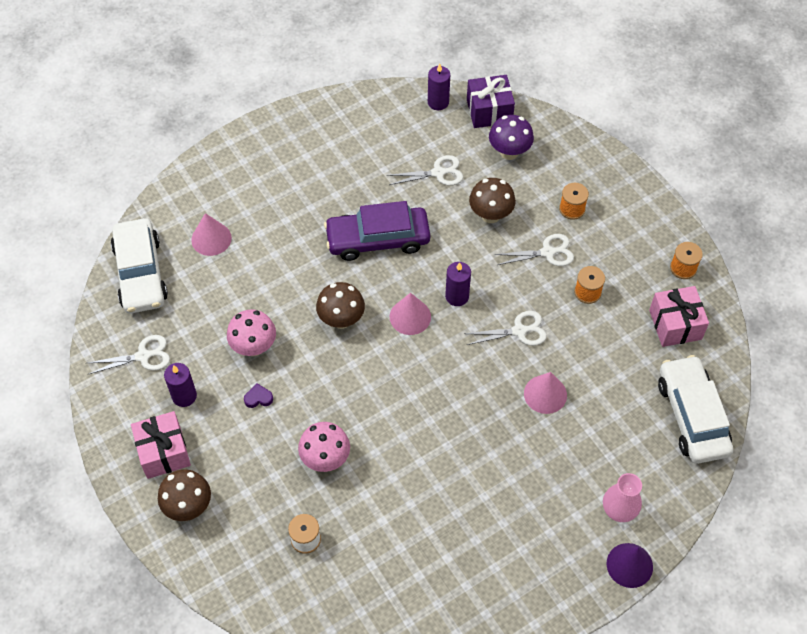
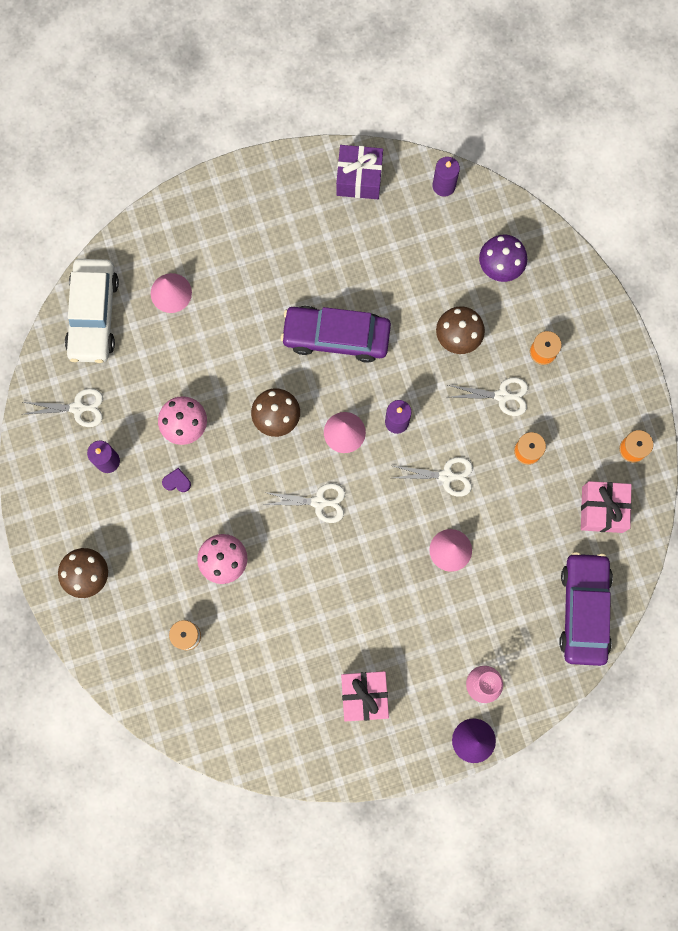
camera: 15 degrees right, 20 degrees up
(163, 452) = (76, 514): pink gift -> pink gift (364, 696)
(438, 173) = (419, 273): white scissors -> white scissors (319, 502)
(489, 111) = (494, 210): purple gift -> purple gift (359, 178)
(692, 416) = (584, 610): white car -> purple car

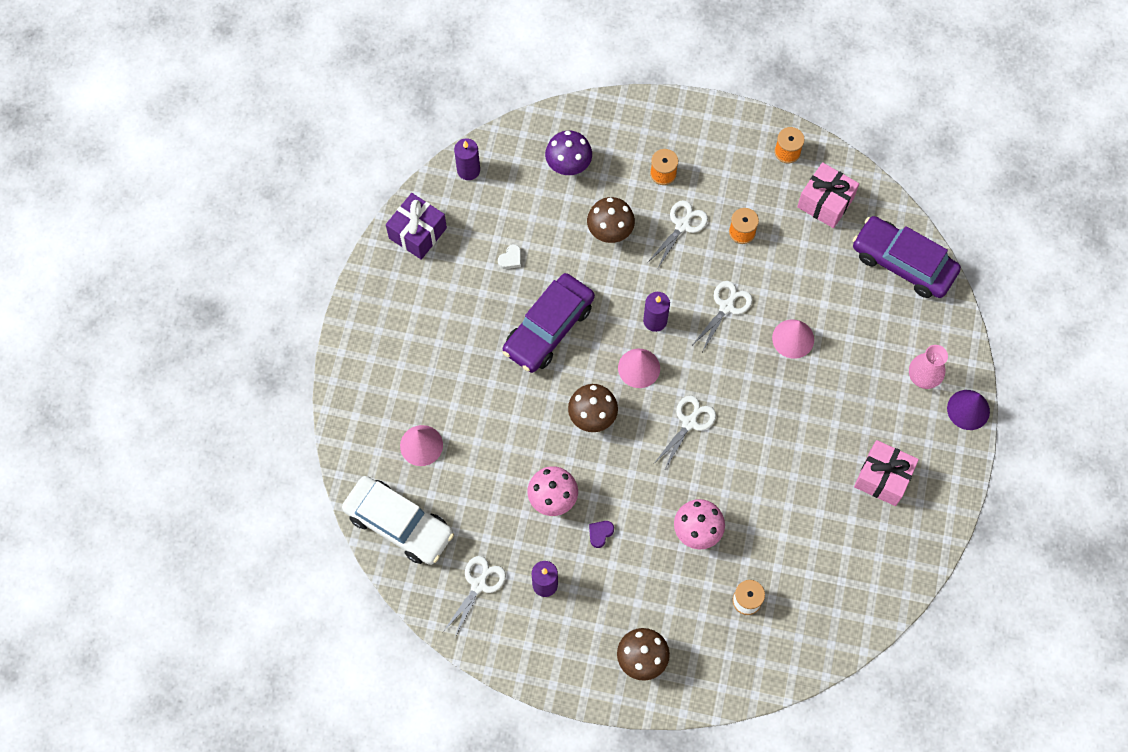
camera: 60 degrees left, 10 degrees down
(382, 268) = (511, 259): none -> white heart

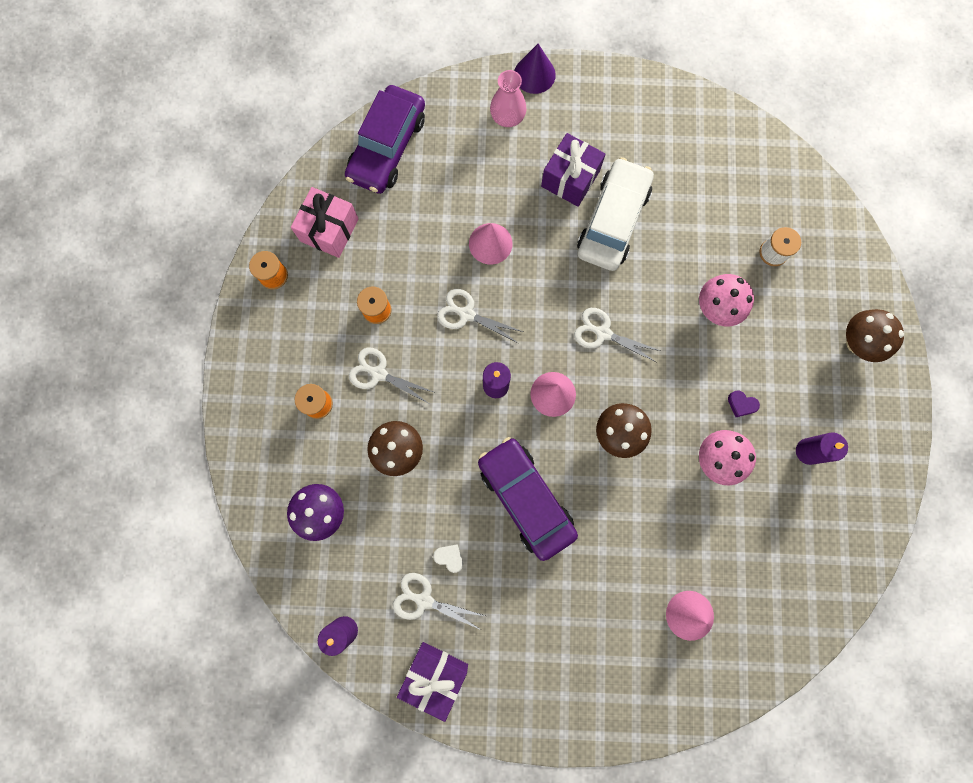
camera: 100 degrees left, 10 degrees up
(399, 524) = (783, 621): white car -> white car (612, 221)
(478, 585) = (826, 520): white scissors -> white scissors (424, 600)
(548, 328) = (526, 498): purple car -> purple car turned 150 degrees counterclockwise
(850, 423) = (570, 178): none -> purple gift
(882, 478) = (621, 143): pink gift -> none

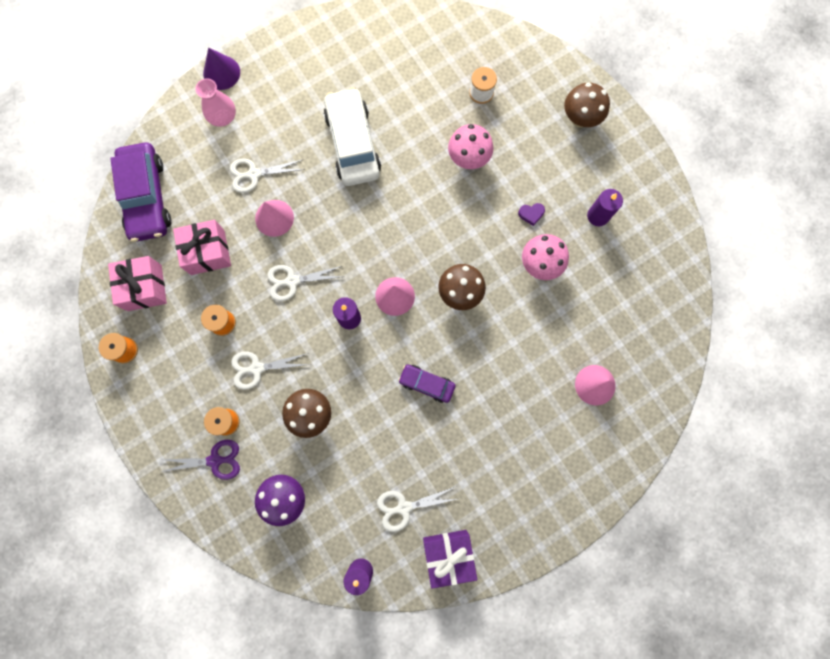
camera: 35 degrees left, 0 degrees up
(283, 432) = (215, 460): none -> purple scissors
(407, 235) = (207, 252): none -> pink gift
(449, 557) = (401, 464): white heart -> none
(526, 498) = (426, 384): purple car -> purple car, size x0.53
(570, 178) = (301, 132): purple gift -> none
(603, 333) = (401, 228): white scissors -> white scissors (254, 174)

